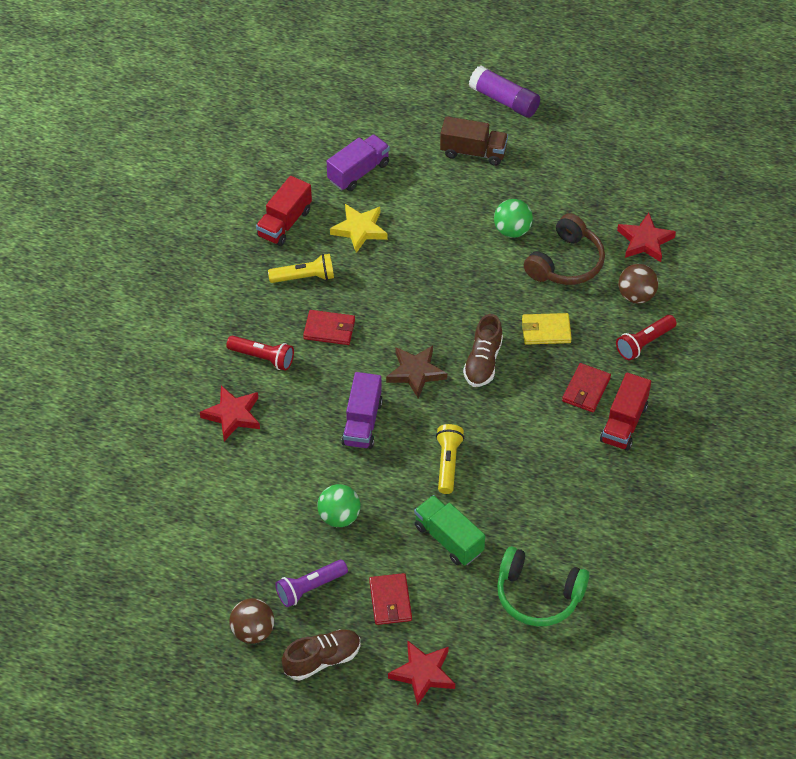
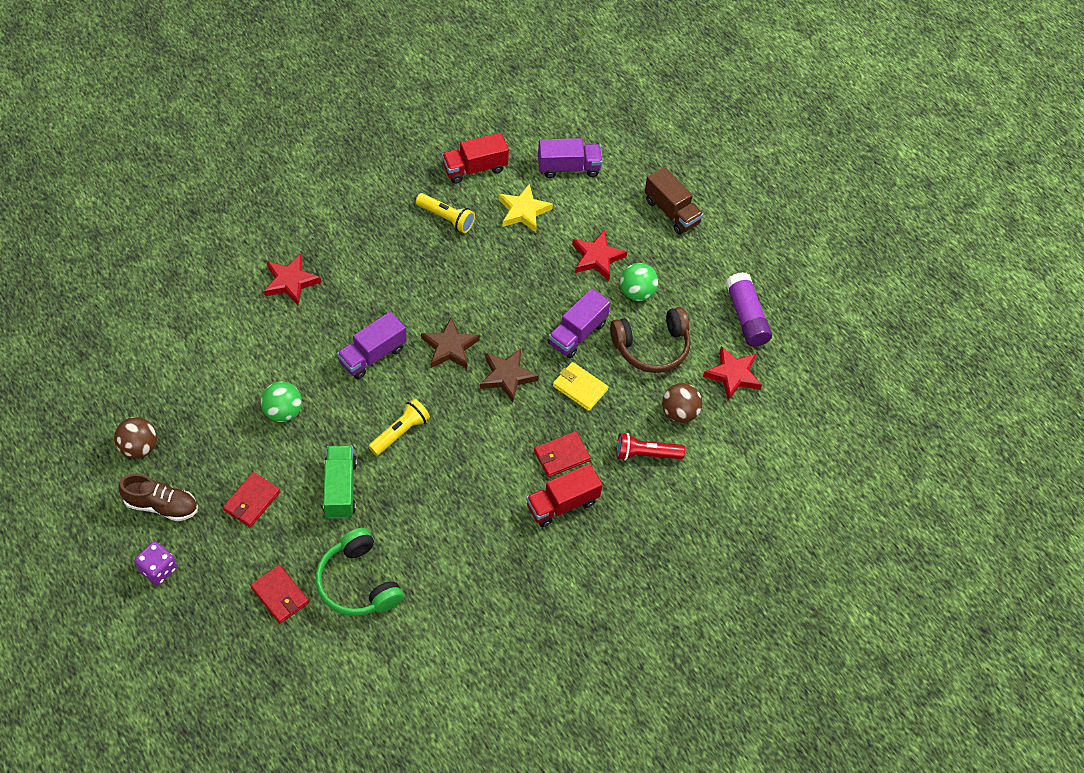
camera: 35 degrees right, 5 degrees up
(262, 358) = (355, 256): red flashlight -> none
(310, 588) = (209, 447): purple flashlight -> none
(329, 329) = (423, 269): red wallet -> red wallet (280, 595)
(374, 708) = (158, 569): none -> purple dice
(423, 673) = (217, 572): red star -> red star (597, 257)
(483, 362) = (507, 376): brown shoe -> brown star
(501, 292) = (577, 333): none -> purple truck
(504, 100) = (738, 188): purple glue stick -> purple glue stick (746, 317)

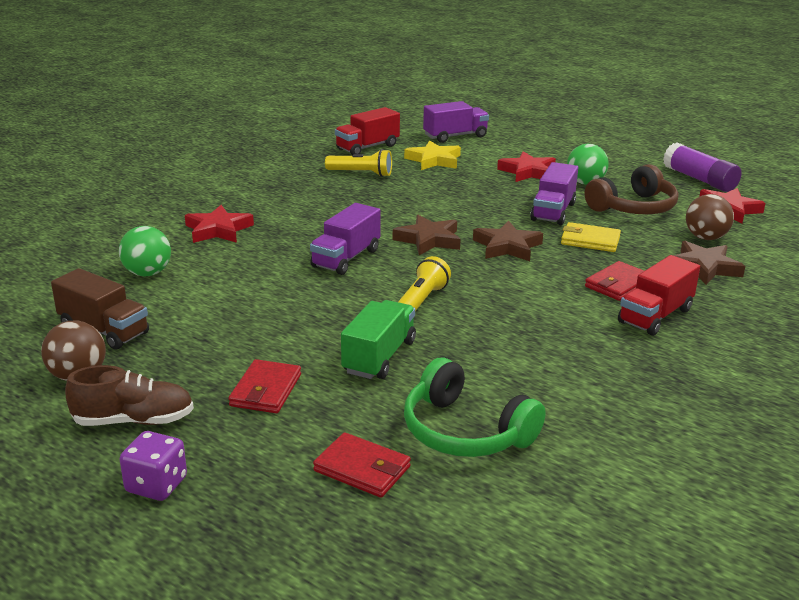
camera: 15 degrees left, 30 degrees down
(283, 412) = (264, 313): green ball -> green ball (147, 273)
(340, 489) = (379, 357): green truck -> green truck turned 45 degrees clockwise
(646, 454) = (704, 267): red flashlight -> brown star
(671, 212) = (570, 143): brown truck -> brown truck (104, 330)

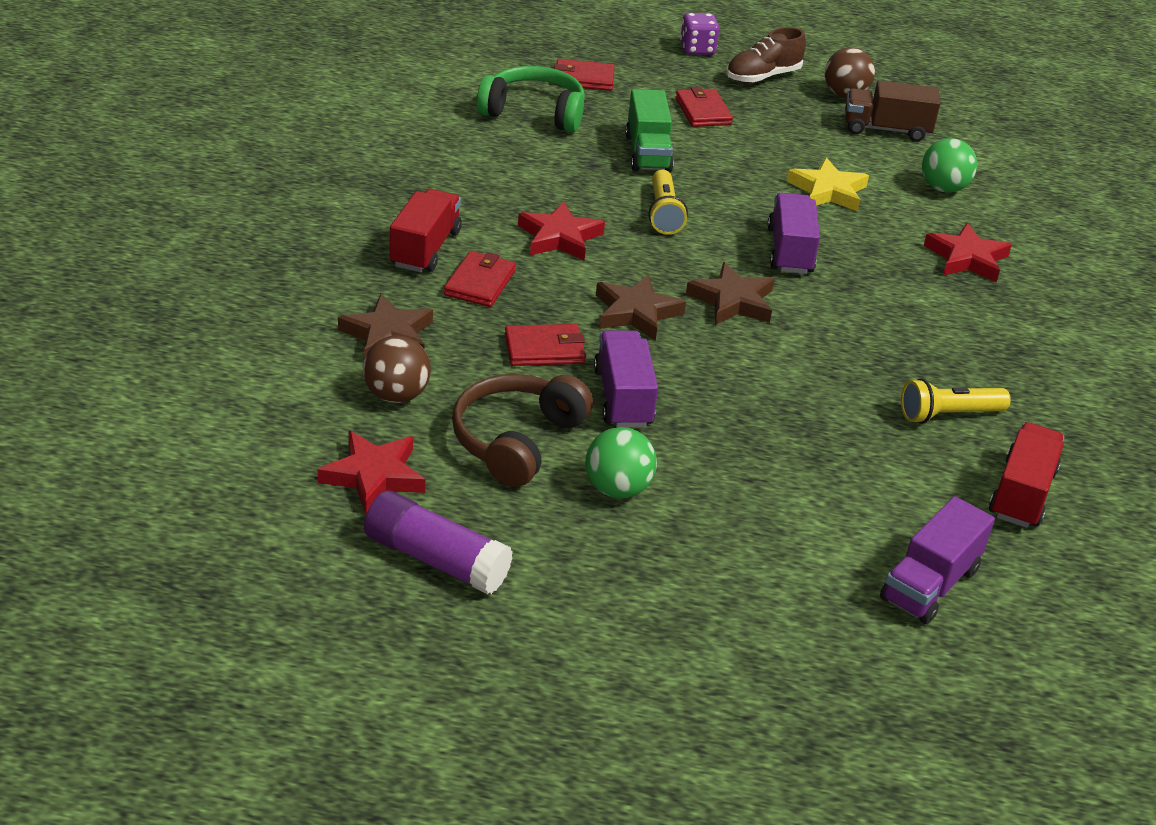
camera: 150 degrees right, 10 degrees up
(434, 160) = (888, 485): yellow star -> yellow star (828, 191)
(528, 172) = (723, 495): red star -> red star (559, 237)
(590, 240) = (544, 349): yellow wallet -> red wallet

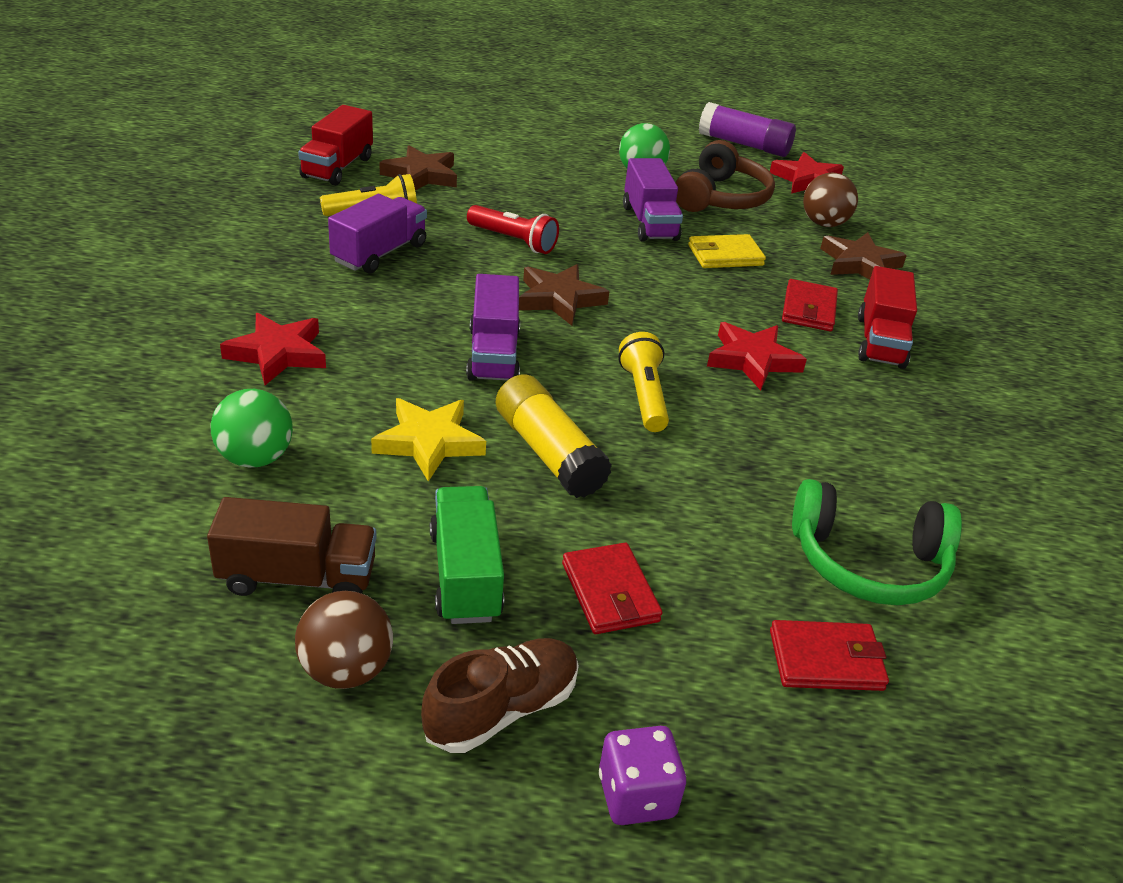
camera: 175 degrees right, 0 degrees up
(544, 349) = (725, 255): red wallet -> yellow wallet
(636, 313) = (652, 286): brown star -> brown star (421, 175)
(647, 153) = (682, 492): green truck -> green truck (465, 575)
(741, 180) = (548, 453): none -> yellow glue stick
(784, 372) = (513, 241): none -> red flashlight
(929, 584) = (429, 129): purple truck -> purple truck (379, 253)

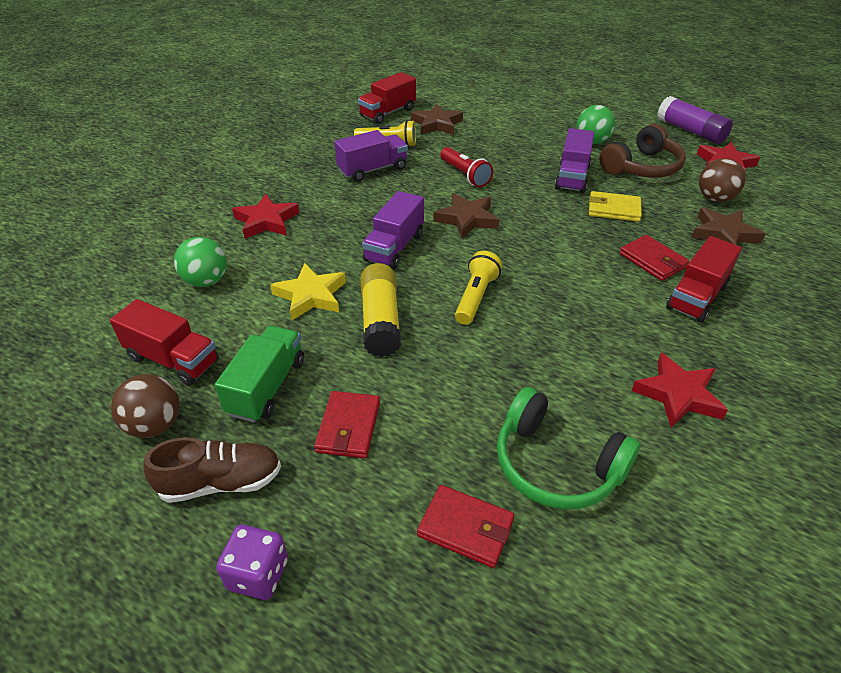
camera: 30 degrees right, 5 degrees up
(297, 577) = (173, 360): brown truck -> red truck
(752, 360) = (577, 289): red star -> red star (678, 394)
(808, 309) = (652, 260): red wallet -> red wallet turned 75 degrees counterclockwise

